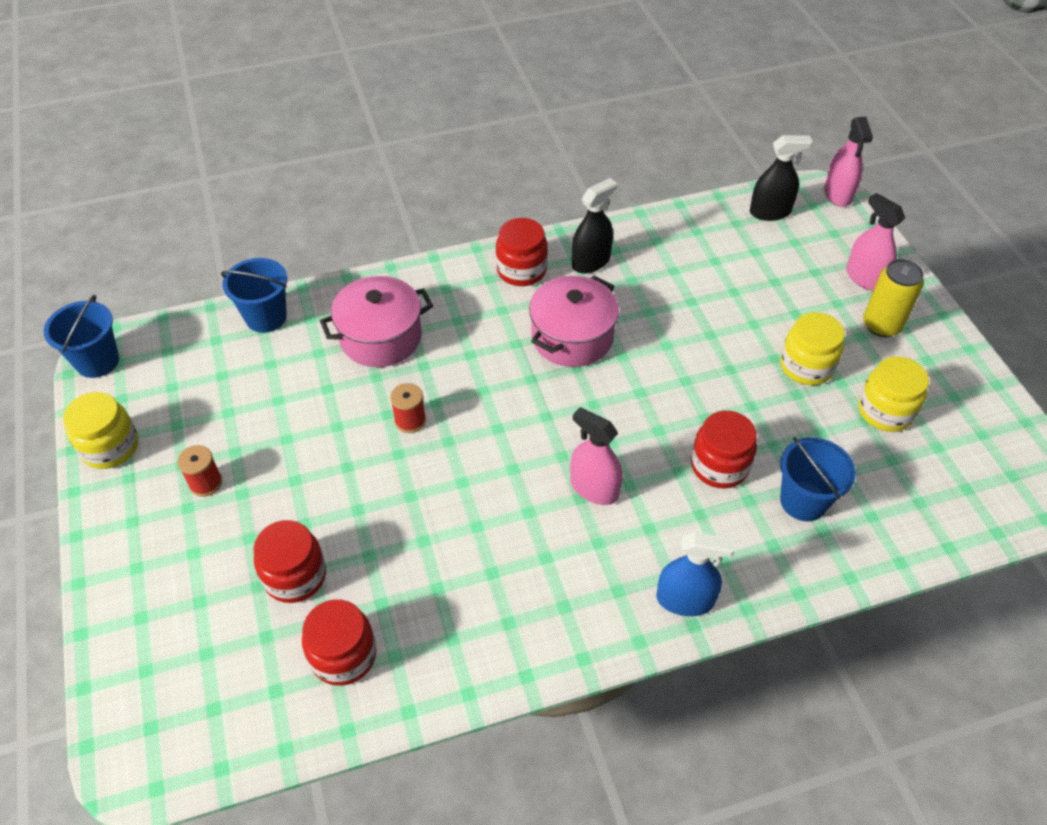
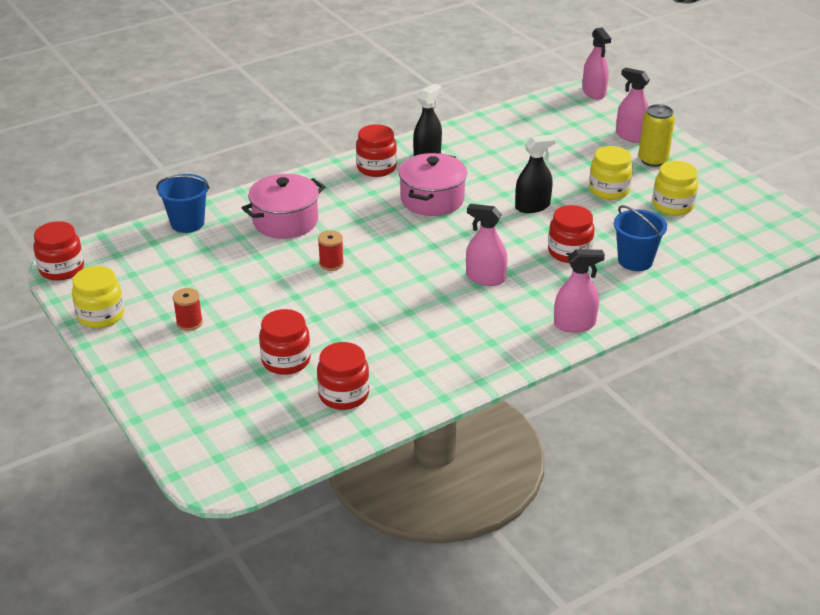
camera: 15 degrees left, 15 degrees down
(97, 361) = (62, 269): blue bucket -> red jar
(685, 600) = (574, 324): blue spray bottle -> pink spray bottle
(770, 212) = (548, 109): black spray bottle -> black spray bottle (532, 206)

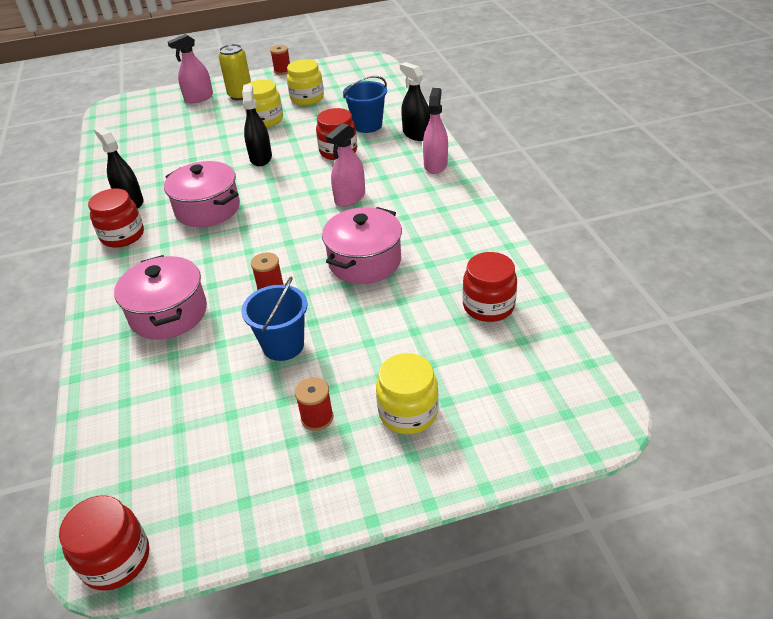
camera: 70 degrees left, 5 degrees up
(101, 315) = (256, 513): yellow jar -> yellow jar (408, 412)
(187, 223) = (107, 402): blue bucket -> blue bucket (283, 345)
(286, 360) = (420, 341): red jar -> none
(385, 308) = (365, 261): none -> pink pot
(594, 92) = (117, 102): pink spray bottle -> none
(634, 299) = (416, 134): none -> black spray bottle
(728, 173) = (282, 71): none -> red spool

